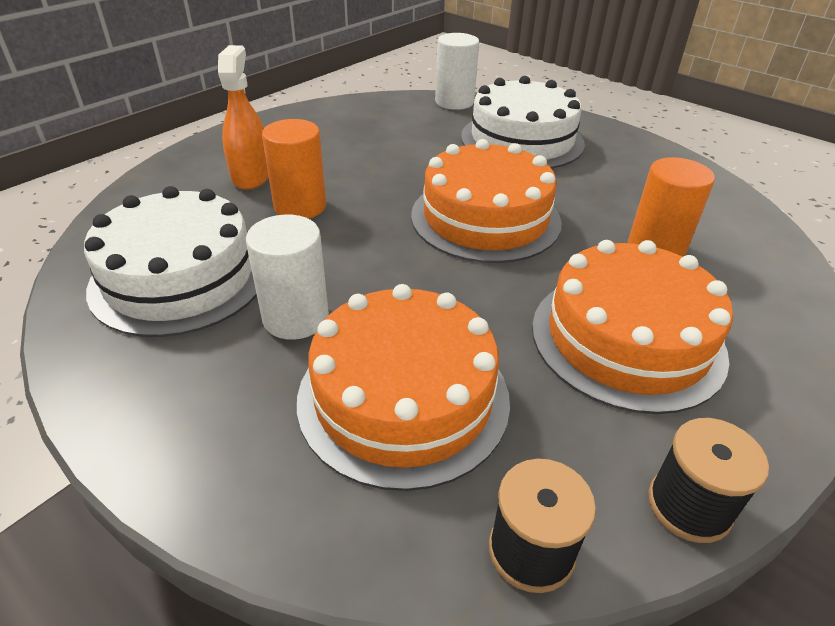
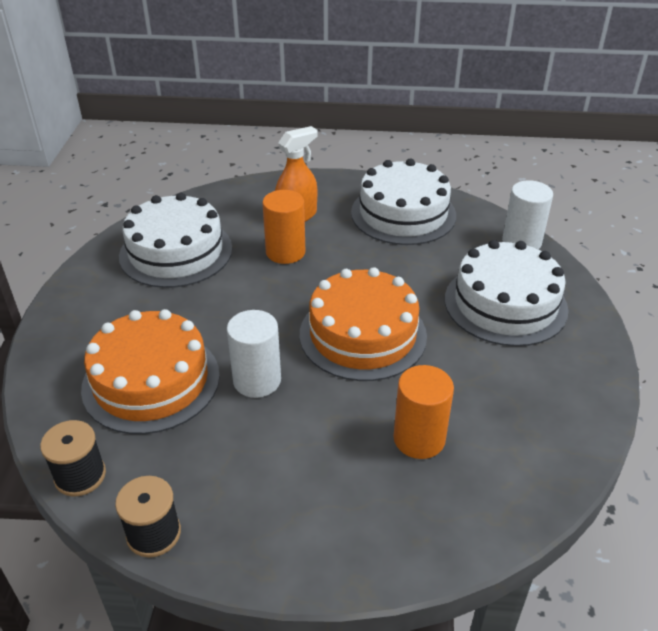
camera: 55 degrees right, 0 degrees up
(296, 318) = (180, 309): white cylinder -> white cylinder (257, 380)
(340, 127) = (403, 214): none -> white cake
(627, 339) = (287, 458): orange cake -> none

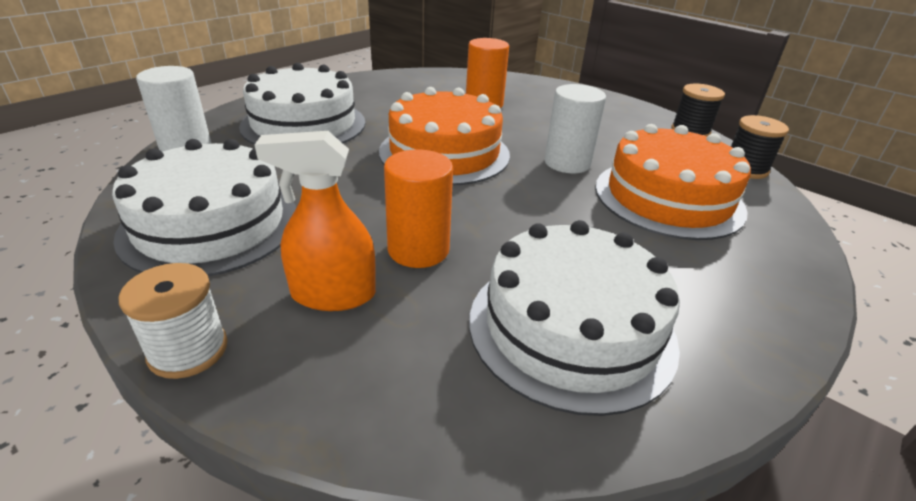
camera: 145 degrees left, 5 degrees down
(319, 179) = (188, 350): none -> white spool

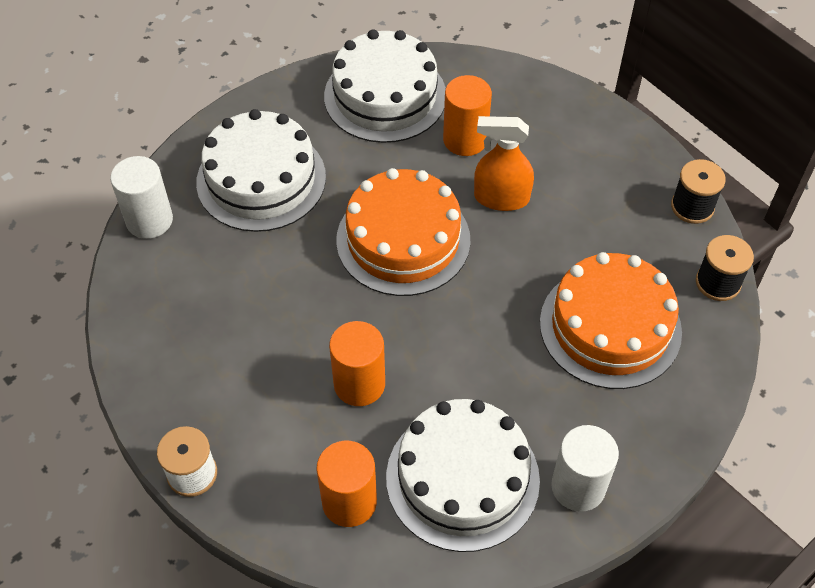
camera: 10 degrees right, 20 degrees up
(210, 224) = (189, 341): white cake -> white cake (385, 96)
(333, 294) = (289, 429): orange spray bottle -> orange spray bottle (501, 198)
(424, 366) = (349, 502): none -> orange cylinder
(567, 163) = (527, 263): white cylinder -> white cylinder (578, 486)

